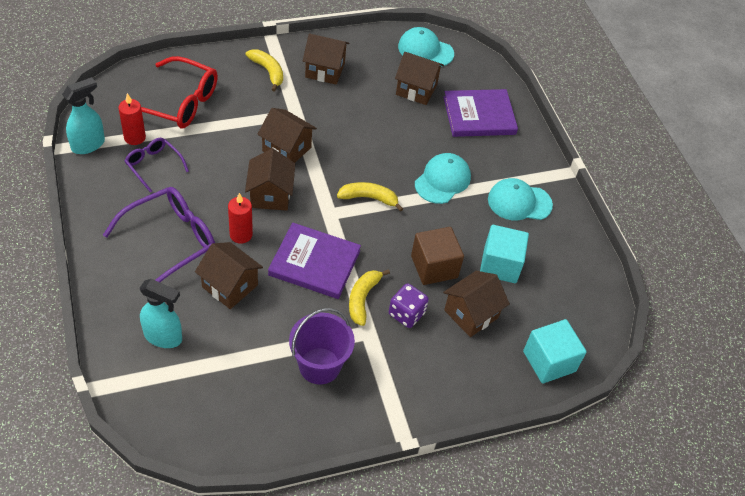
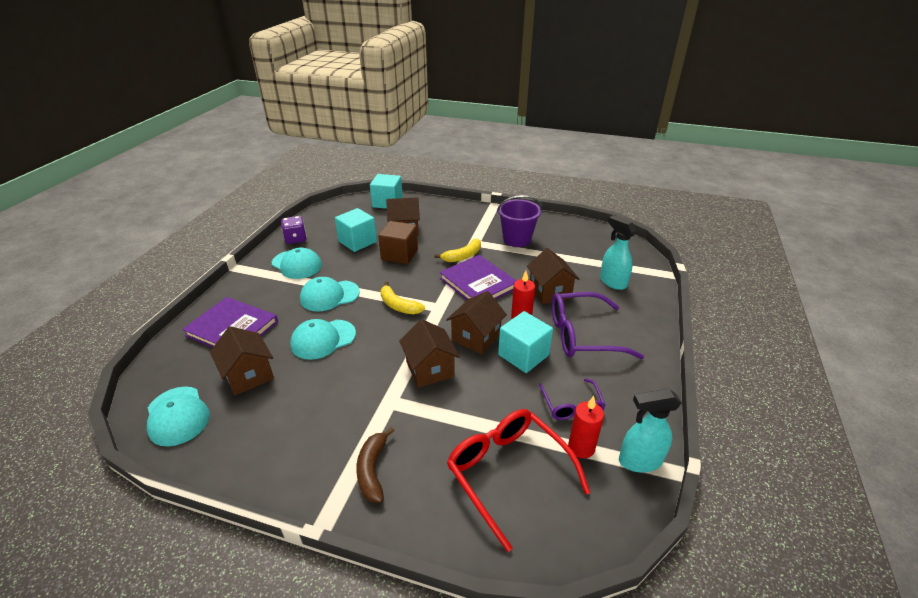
camera: 140 degrees left, 15 degrees down
(216, 195) = (523, 355): none -> turquoise cube
(268, 71) = (372, 470): yellow banana -> brown banana
(325, 70) = (308, 440): brown house -> none
(397, 137) = (323, 339): none -> turquoise cap
(406, 314) = (442, 241): purple dice -> purple dice (295, 239)

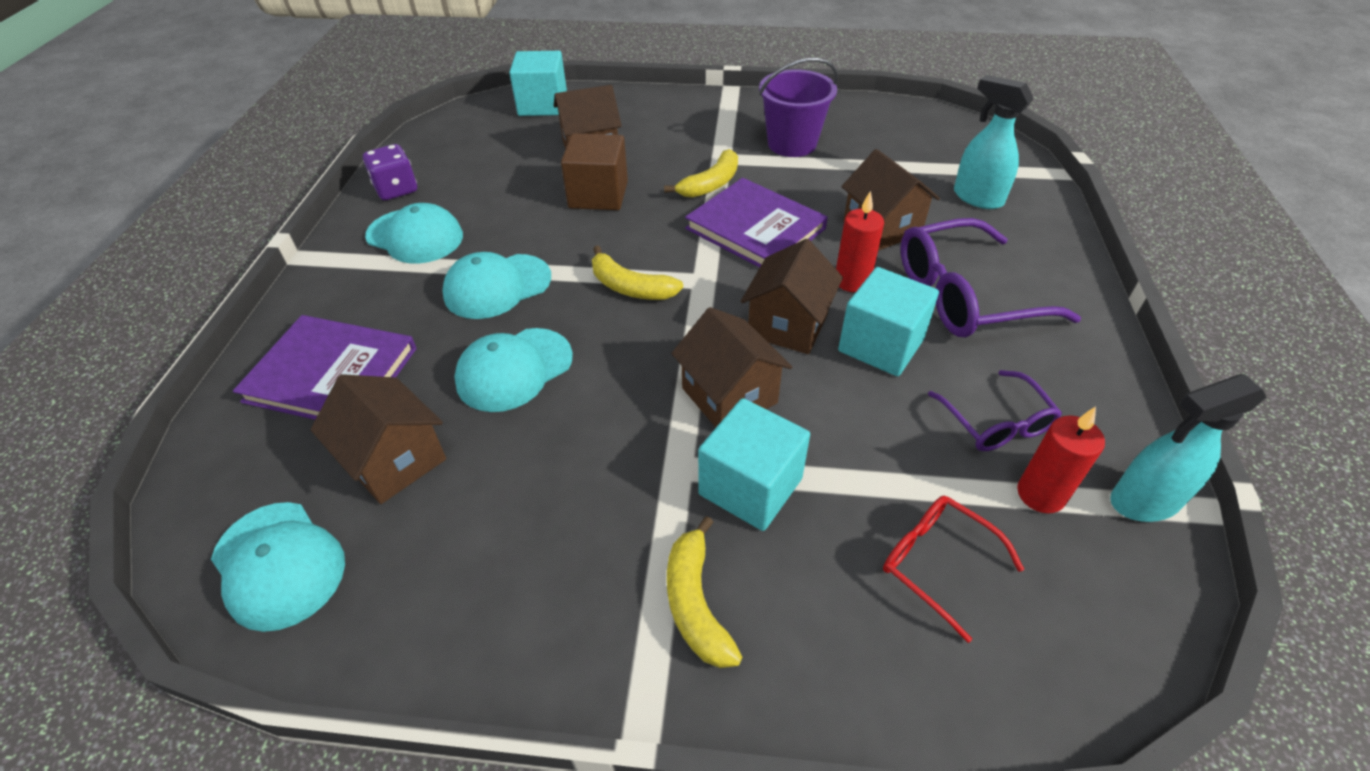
camera: 10 degrees left, 10 degrees up
(357, 242) = (514, 181): turquoise cube -> turquoise cube (750, 486)
(372, 470) = (696, 603): brown banana -> yellow banana
(508, 473) = (936, 563): red glasses -> red glasses, size x0.57

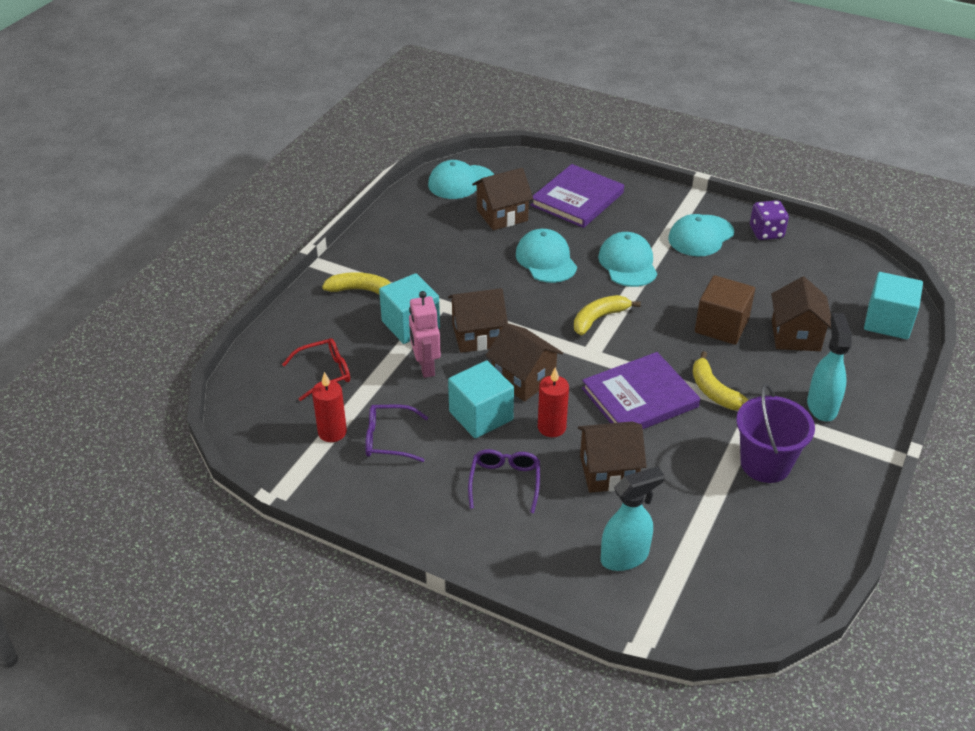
camera: 110 degrees right, 5 degrees down
(832, 432) = (425, 367): none -> pink robot
(964, 295) = (505, 482): purple glasses -> purple glasses, size x0.57
(1144, 501) = (299, 473): turquoise spray bottle -> turquoise spray bottle (822, 406)

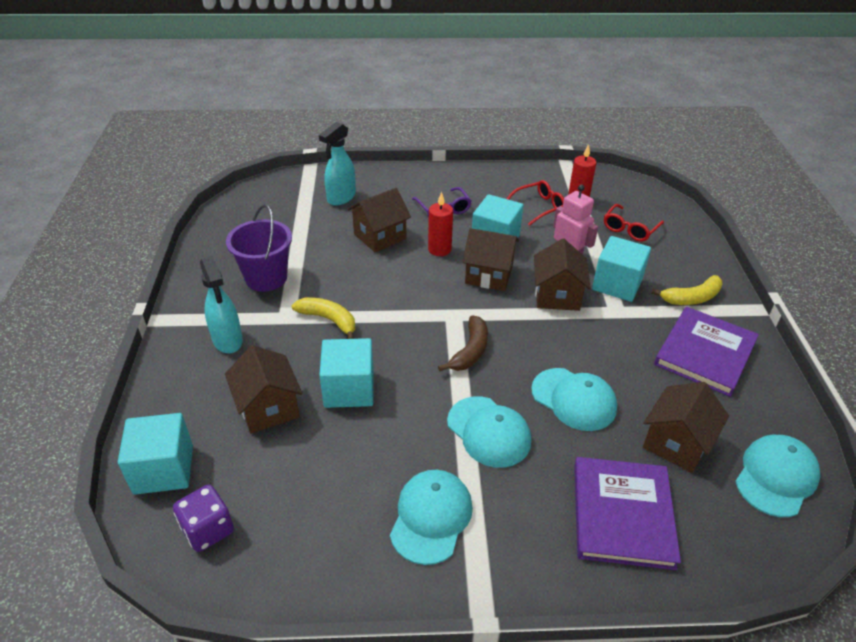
camera: 150 degrees right, 0 degrees up
(388, 439) = (539, 207): purple glasses -> red glasses
(477, 335) = (557, 295): brown house -> brown house turned 45 degrees counterclockwise
(599, 318) = (470, 351): yellow banana -> brown banana
(639, 397) = (388, 293): purple book -> purple book (705, 353)
(721, 326) = (349, 389): brown cube -> turquoise cube
(766, 232) = (348, 567): purple dice -> purple dice (208, 530)

